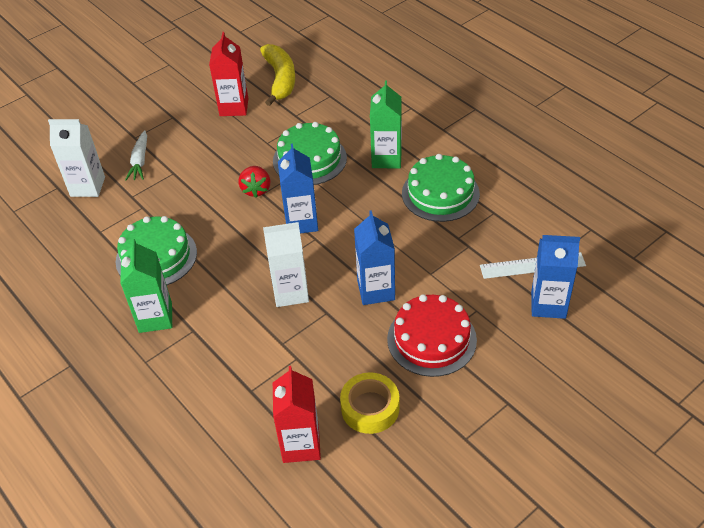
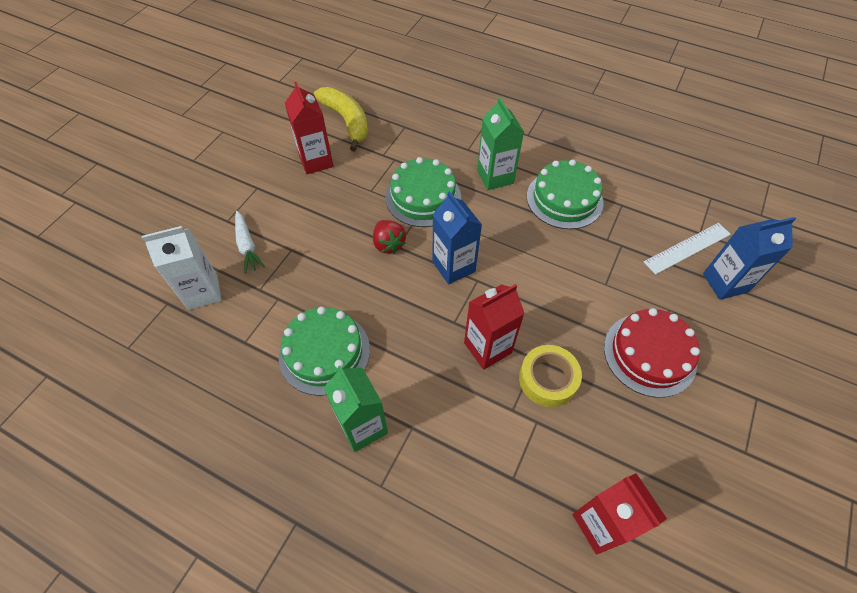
camera: 25 degrees left, 10 degrees up
(290, 292) = (487, 348): white carton -> red carton
(370, 408) = (640, 452): yellow tape -> yellow tape (547, 379)
(376, 290) = (567, 318): blue carton -> none

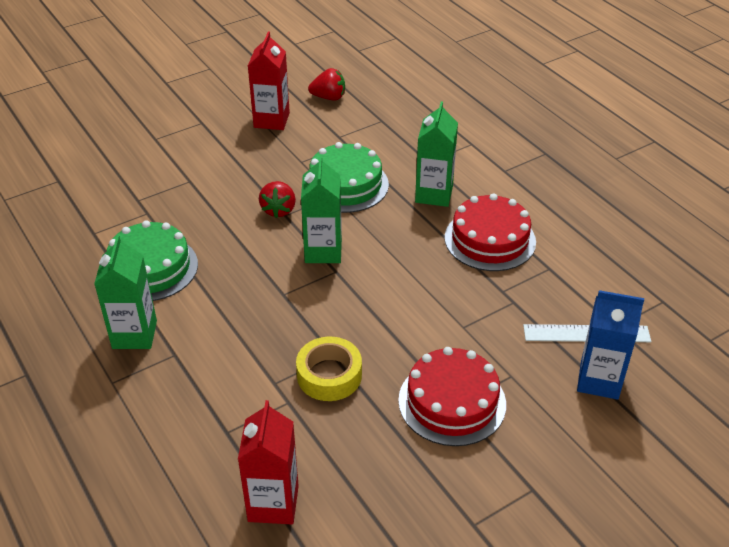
camera: 30 degrees right, 15 degrees down
(203, 292) = (91, 184): white carton -> none
(247, 246) = (155, 164): white carrot -> none
(346, 121) = (329, 97): yellow banana -> red strawberry
(453, 266) = (323, 251): blue carton -> green carton
(487, 348) = (295, 327): red carton -> none
(564, 199) = (490, 239): green cake -> red cake

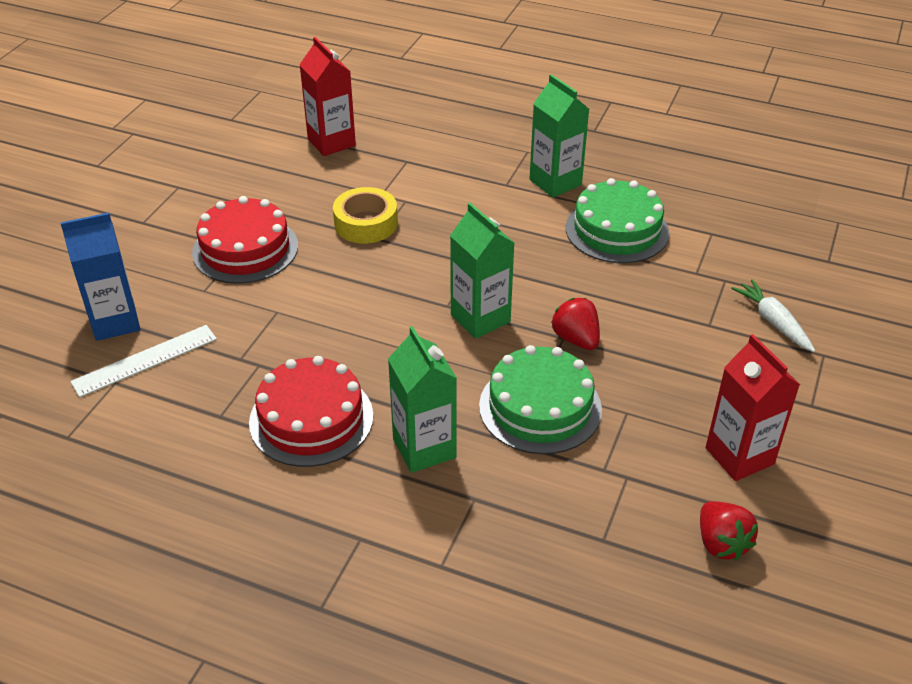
camera: 145 degrees right, 0 degrees up
(152, 165) = (773, 322): none -> white carrot
(329, 97) = (721, 543): red strawberry -> red strawberry turned 75 degrees counterclockwise

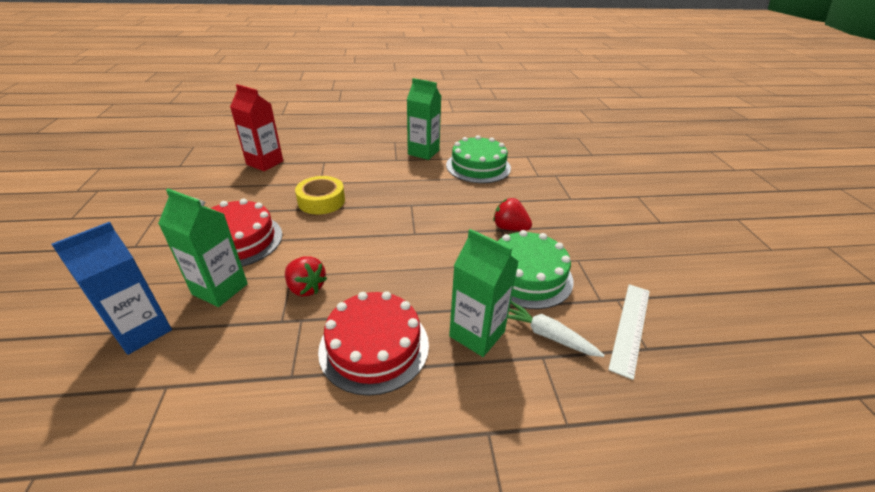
camera: 30 degrees left, 5 degrees down
(145, 360) = (190, 354): white ruler -> white ruler (630, 327)
(480, 318) = (442, 234): green carton -> green carton (220, 289)
(721, 543) = (708, 318): red strawberry -> red strawberry (306, 288)
(739, 456) = (659, 262): red carton -> none
(773, 322) = (598, 188): white carrot -> white carrot (547, 335)

